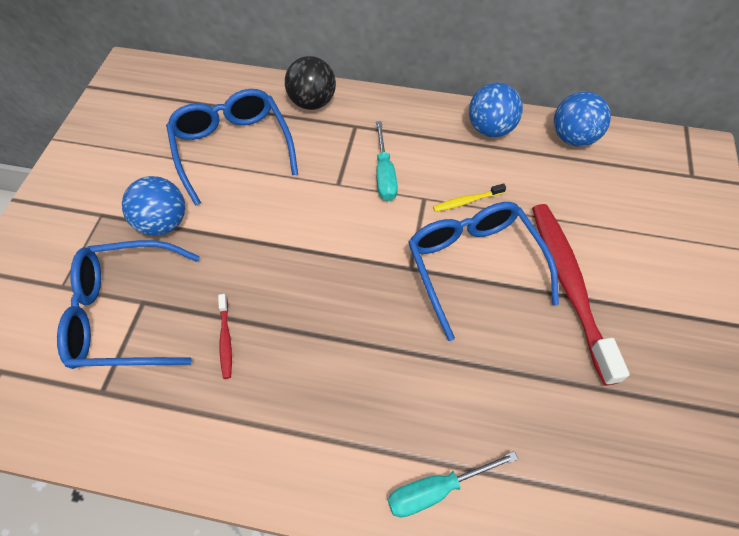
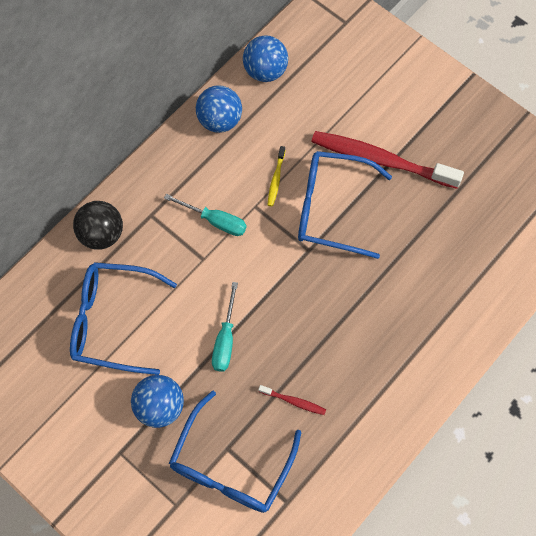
camera: 60 degrees left, 10 degrees up
(436, 490) = (465, 321): turquoise screwdriver -> turquoise screwdriver (225, 339)

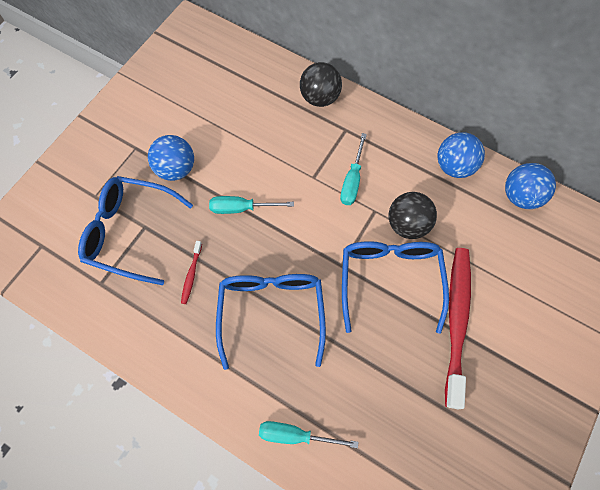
camera: 80 degrees right, 0 degrees up
(114, 321) = (245, 121): blue glasses -> blue glasses (271, 313)
(276, 179) = (407, 224): yellow toothbrush -> black ball
(467, 321) = (295, 435): none -> turquoise screwdriver

